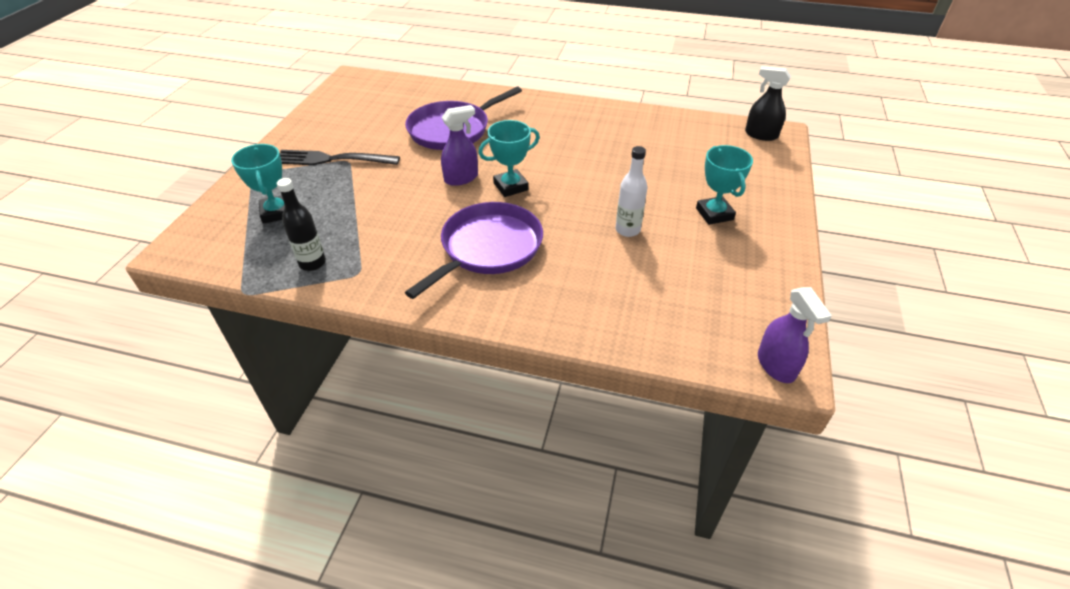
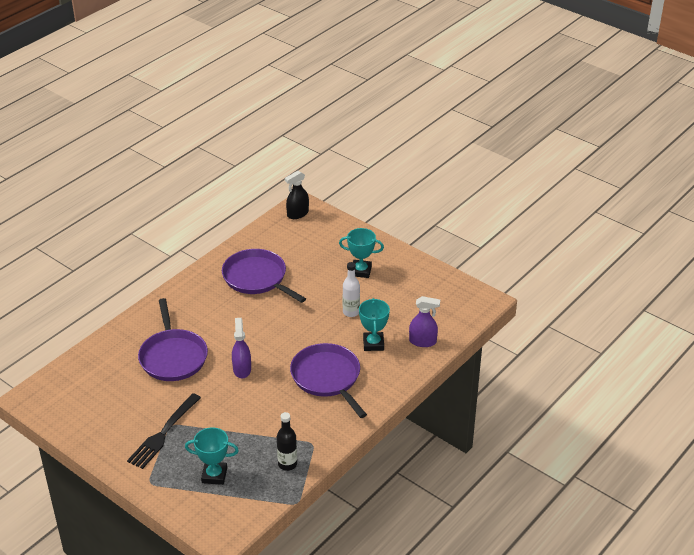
camera: 65 degrees left, 5 degrees down
(511, 186) = (270, 348): turquoise trophy -> turquoise trophy (373, 344)
(621, 142) = (257, 278): none -> purple pan
(776, 365) = (483, 303): purple spray bottle -> purple spray bottle (423, 341)

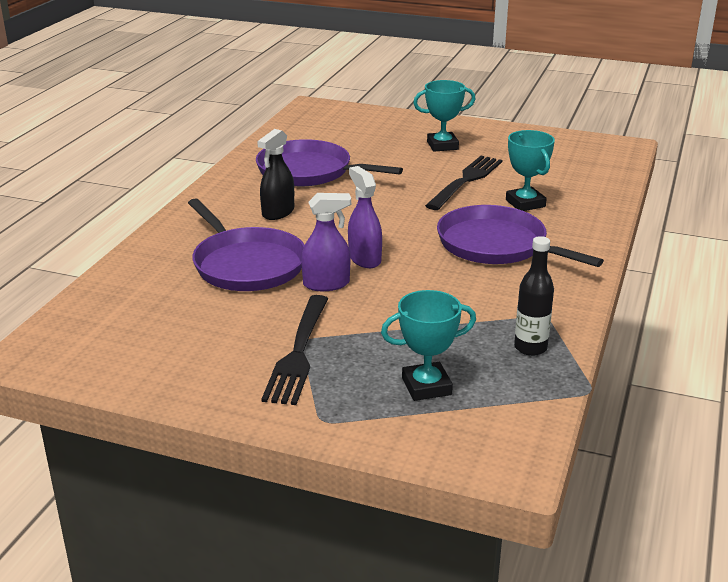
camera: 20 degrees left, 10 degrees down
(297, 214) = (315, 113): black spray bottle -> black spray bottle (278, 212)
(351, 312) = (466, 181): white bottle -> black fork
(423, 341) = (586, 191): purple spray bottle -> purple spray bottle (326, 284)

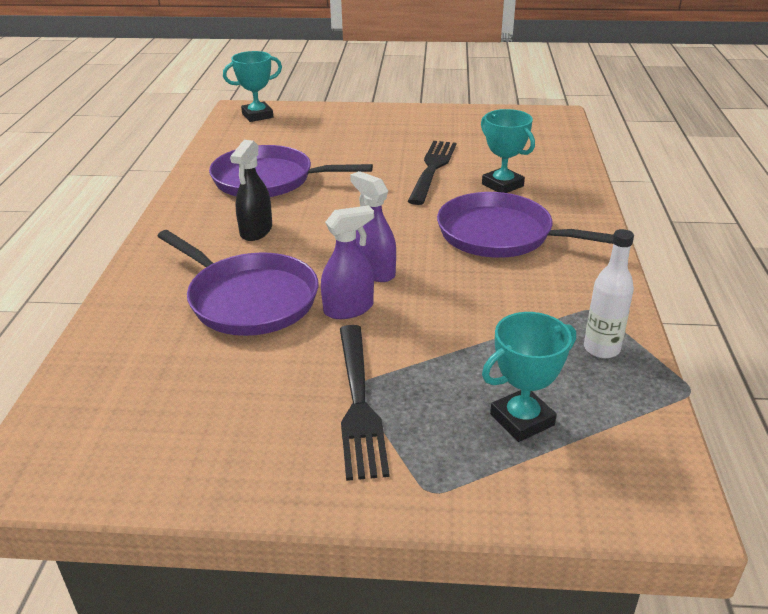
camera: 15 degrees left, 5 degrees up
(442, 145) = (390, 135): turquoise trophy -> turquoise trophy (257, 115)
(530, 348) = (601, 349): black bottle -> white bottle

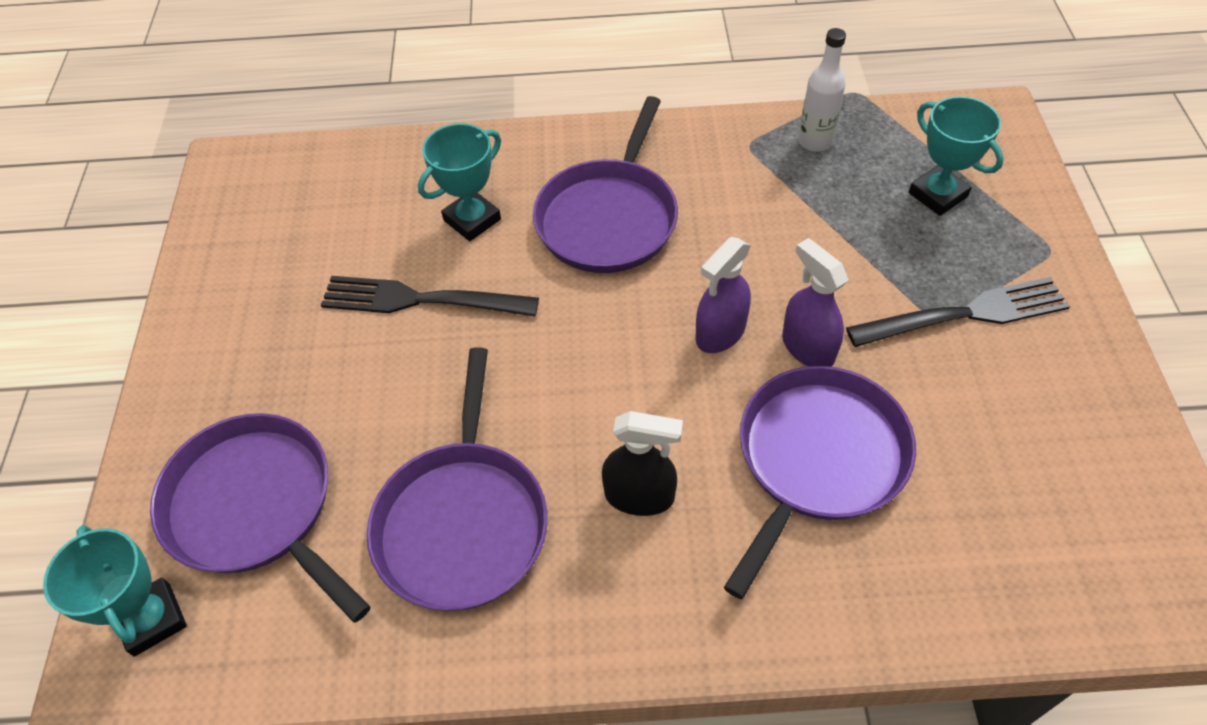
camera: 95 degrees left, 20 degrees up
(304, 132) = (256, 507): none -> purple pan

